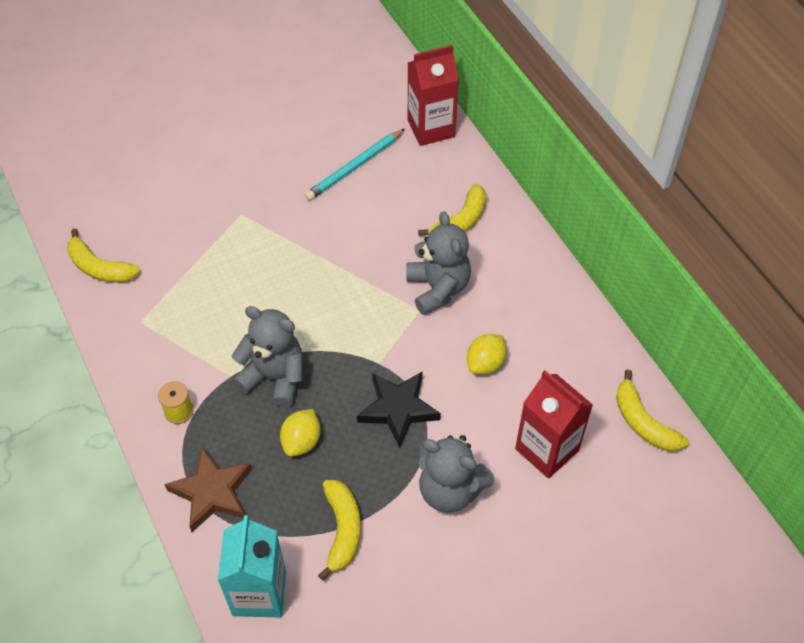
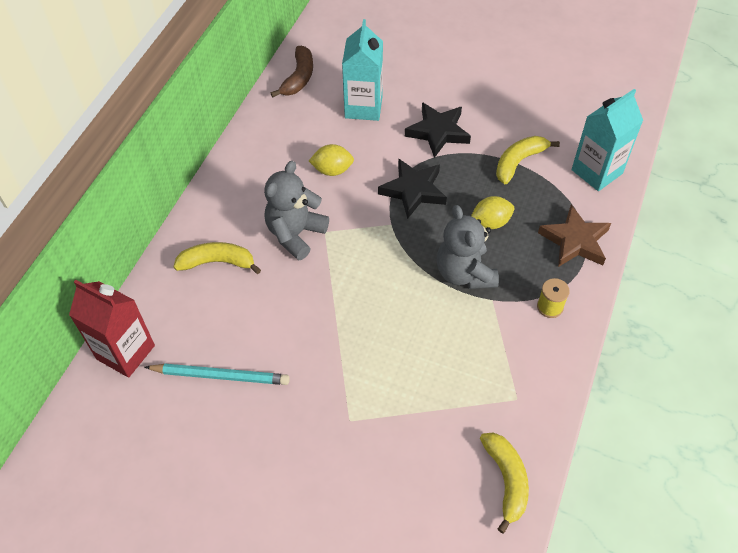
camera: 130 degrees left, 0 degrees up
(450, 490) = (438, 132): grey teddy bear -> black star
(547, 449) = (363, 107): red carton -> turquoise carton
(643, 422) = (299, 78): yellow banana -> brown banana

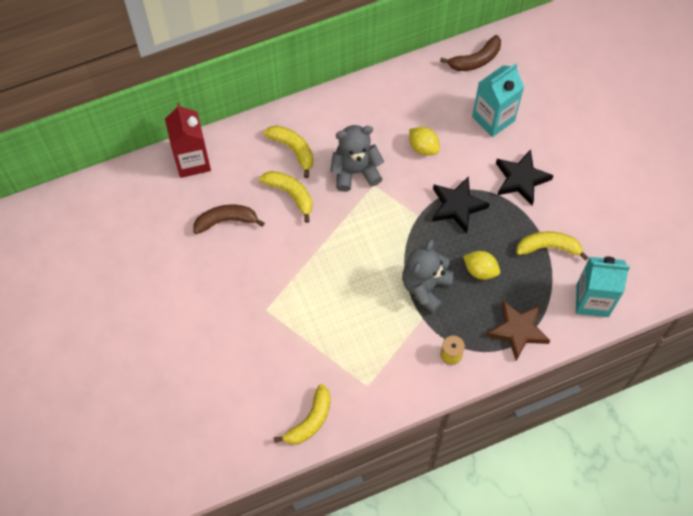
camera: 45 degrees right, 10 degrees up
(220, 376) = (226, 221): turquoise pencil -> brown banana
(257, 300) = (290, 194): none -> yellow banana

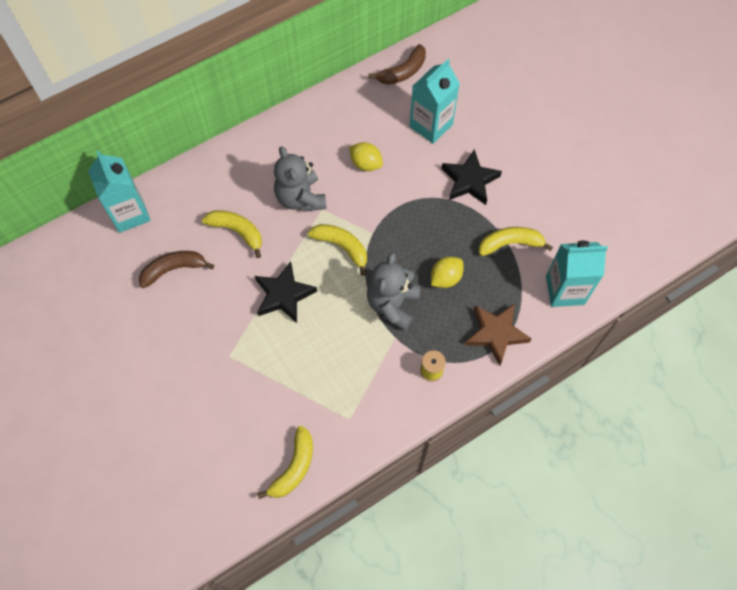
camera: 10 degrees left, 0 degrees up
(192, 161) = (130, 214): red carton -> turquoise carton
(293, 149) = (233, 186): yellow banana -> yellow banana (342, 247)
(355, 171) = (300, 198): grey teddy bear -> grey teddy bear turned 90 degrees counterclockwise
(457, 206) = (410, 217): black star -> black star (284, 295)
(480, 270) = (445, 278): yellow lemon -> yellow lemon turned 60 degrees counterclockwise

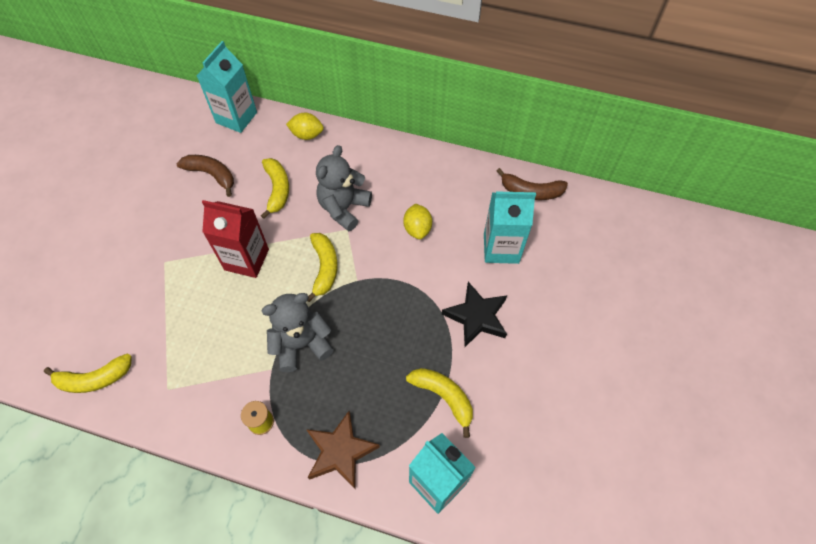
camera: 50 degrees right, 5 degrees down
(284, 295) = (246, 259): black star -> red carton
(445, 278) = (362, 368): yellow lemon -> yellow lemon (307, 135)

